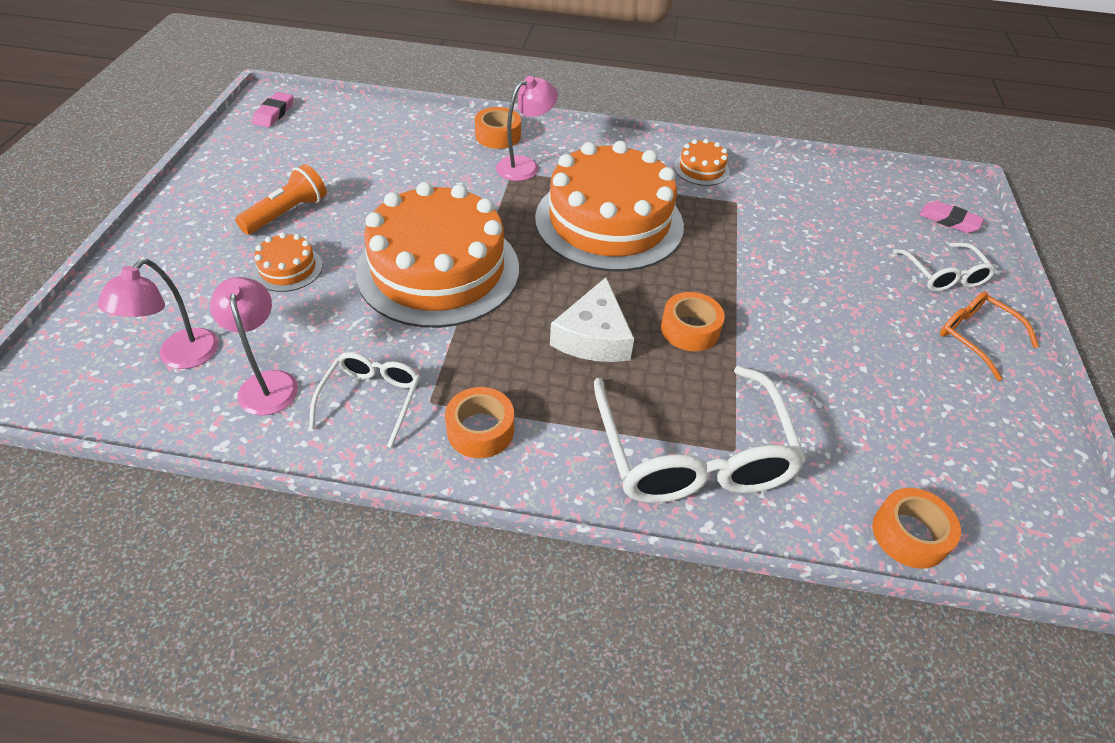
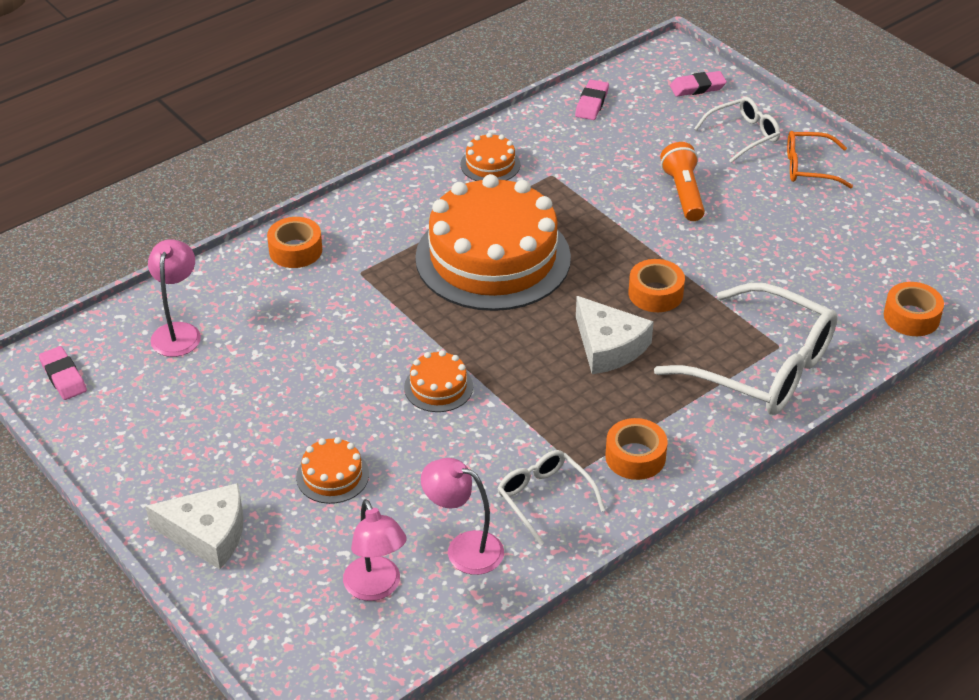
camera: 45 degrees left, 5 degrees down
(174, 243) = (207, 533): none -> white cheese
(287, 213) = (250, 441): orange flashlight -> orange flashlight (683, 193)
(438, 269) = (438, 387): orange cake -> orange cake, size x0.41
(525, 166) = (361, 260): pink lamp -> pink lamp (178, 332)
(839, 179) = (591, 103): none -> pink eraser
(943, 275) = (743, 135): white glasses -> white glasses turned 60 degrees counterclockwise

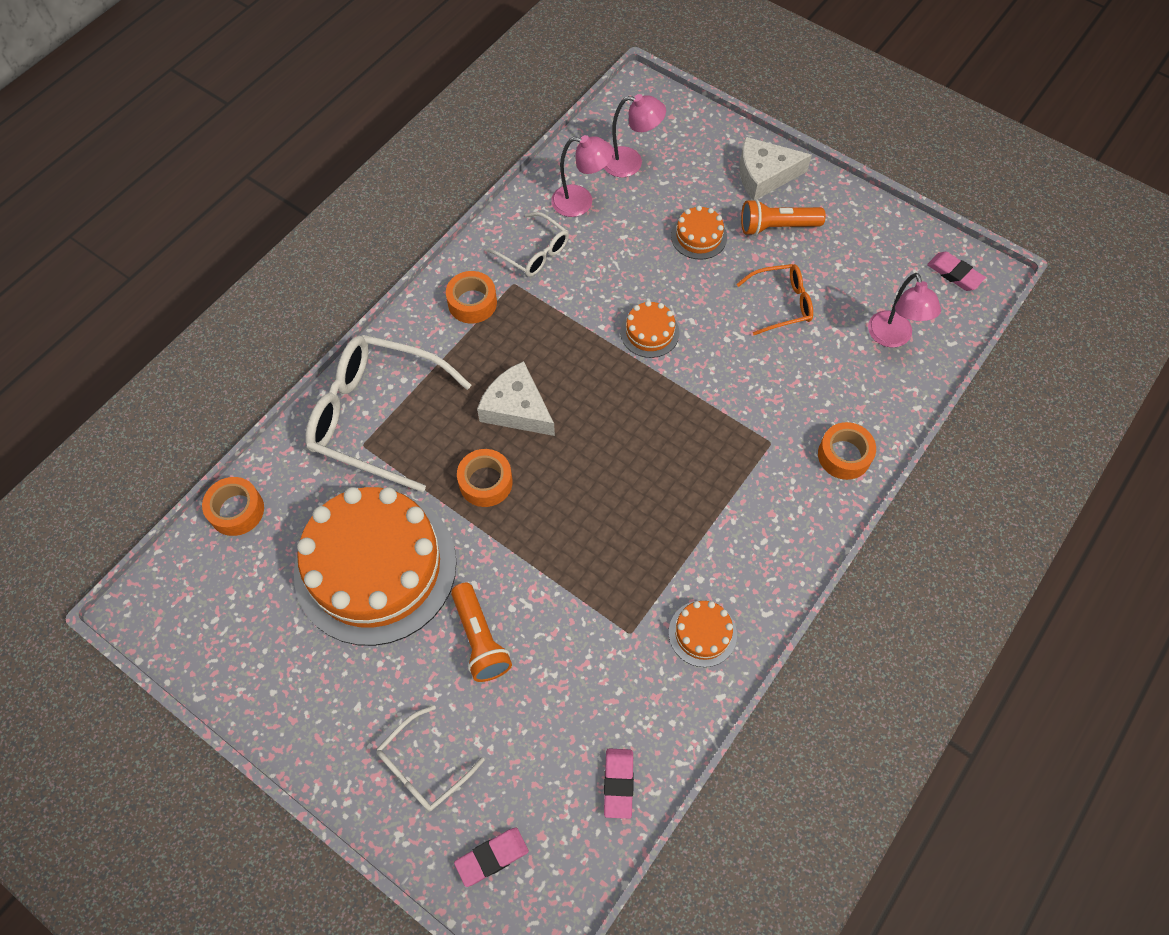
camera: 165 degrees right, 20 degrees up
(231, 467) = (777, 227): none -> orange flashlight
(376, 588) = (631, 163): pink lamp -> pink lamp turned 135 degrees clockwise
(493, 258) = (653, 491): orange cake -> orange cake (375, 567)
(809, 167) = (341, 723): orange glasses -> orange glasses (781, 303)

